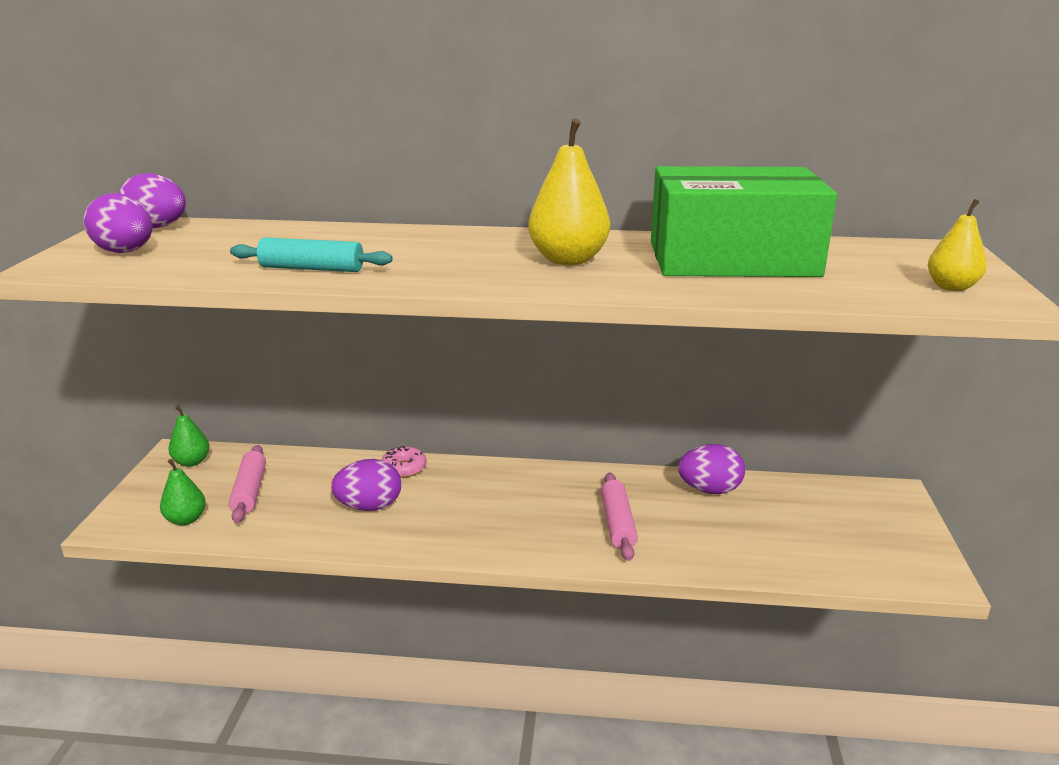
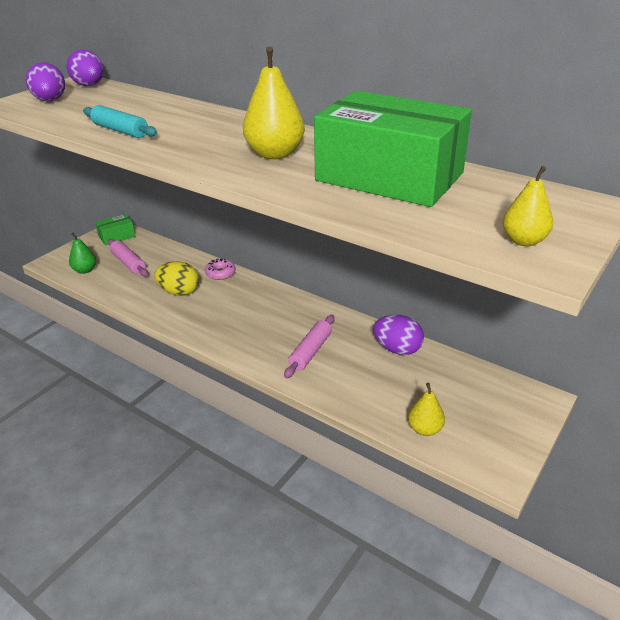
camera: 30 degrees right, 10 degrees up
(192, 462) = (117, 236): green pear -> green box
(249, 491) = (128, 263): pink rolling pin -> pink rolling pin turned 60 degrees counterclockwise
(369, 506) = (179, 292): purple egg -> yellow egg
(826, 562) = (425, 429): none -> yellow pear

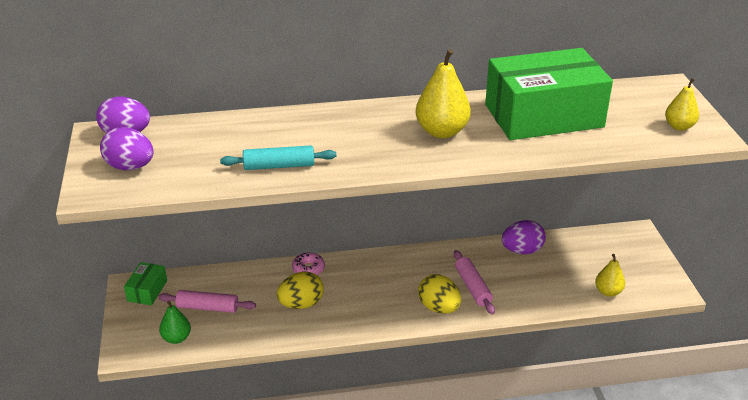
camera: 45 degrees left, 0 degrees up
(261, 350) = (439, 308): none -> yellow egg

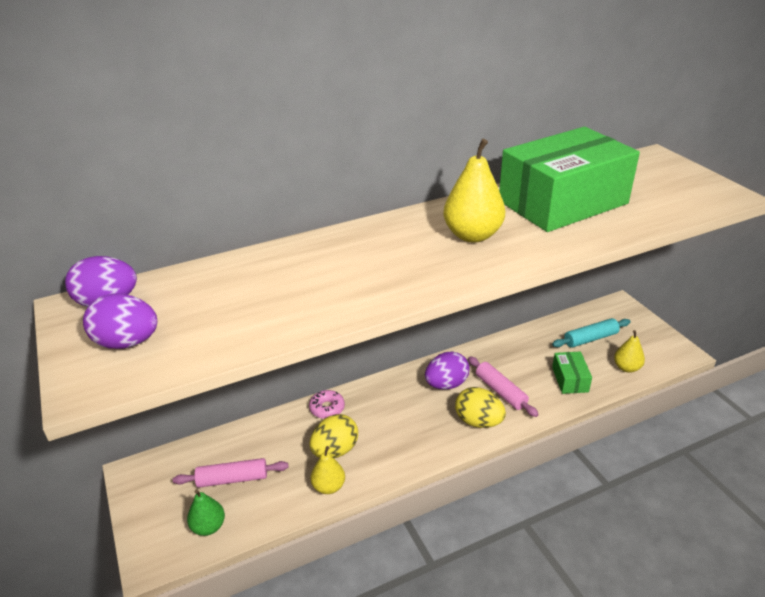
camera: 15 degrees left, 0 degrees up
(147, 291) = (155, 475): green box -> green box (570, 379)
(279, 166) = (314, 306): turquoise rolling pin -> turquoise rolling pin (590, 339)
(522, 250) = (528, 343): purple egg -> purple egg (446, 384)
(679, 126) = (695, 191): yellow pear -> yellow pear (328, 486)

